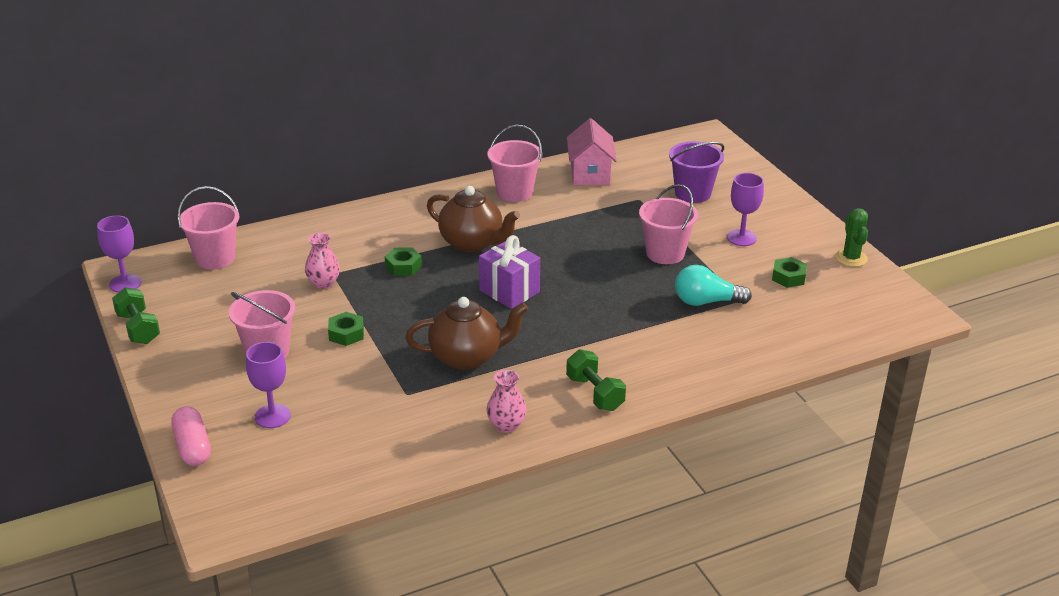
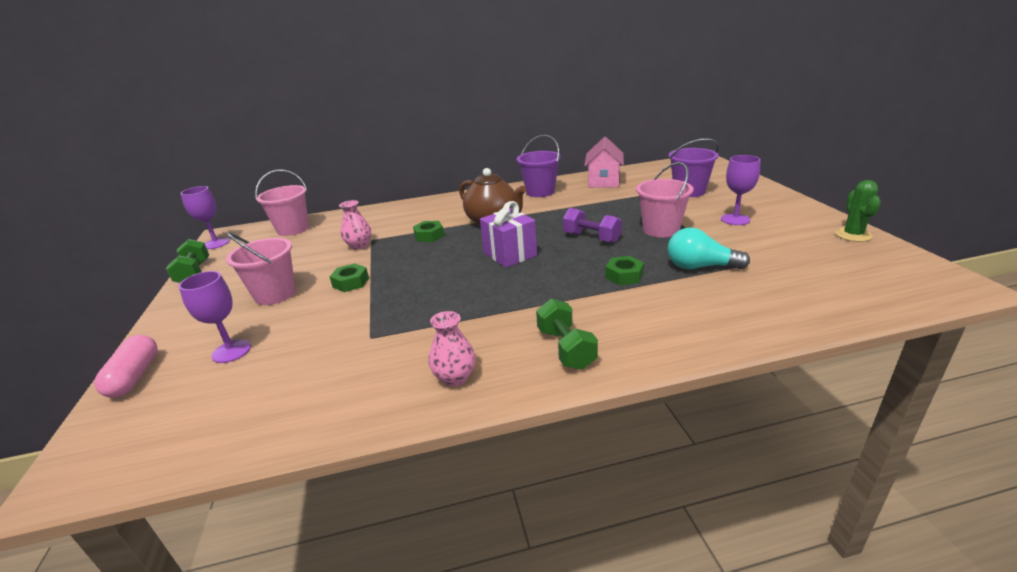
camera: 15 degrees right, 5 degrees down
(467, 357) = (446, 306): brown teapot -> none
(514, 192) = (540, 192): pink bucket -> purple bucket
(592, 266) = (591, 238): none -> purple dumbbell
(788, 277) = (787, 249): green nut -> green nut (624, 276)

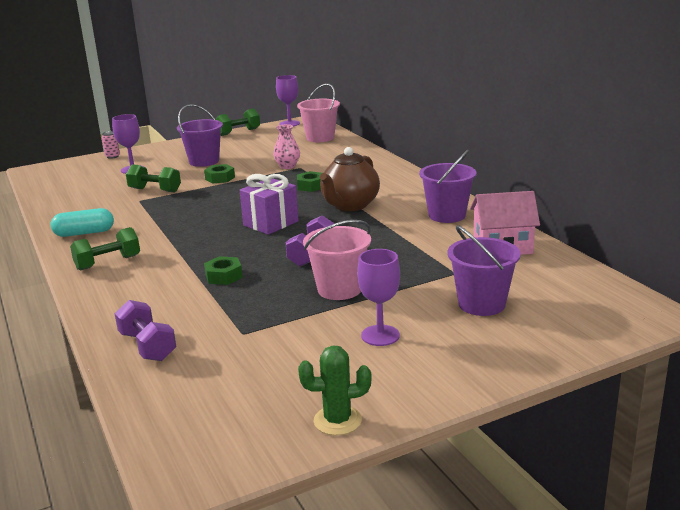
camera: 75 degrees right, 5 degrees down
(134, 377) = (112, 156): pink capsule -> pink can
(275, 294) = (204, 161): pink bucket -> purple bucket
(343, 327) = (155, 190): none -> green dumbbell
(455, 377) = (84, 233): pink vase -> turquoise capsule
(700, 267) = (241, 312): turquoise light bulb -> none
(769, 310) = (147, 346): none -> purple dumbbell

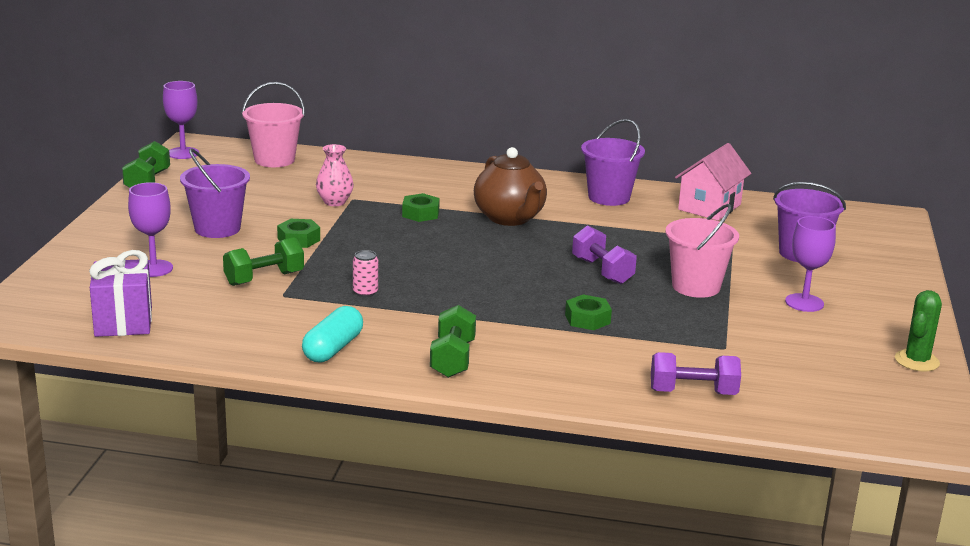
camera: 55 degrees left, 0 degrees up
(112, 156) = (65, 264): pink can -> pink can (365, 292)
(271, 223) = (490, 261): purple gift -> purple gift (123, 322)

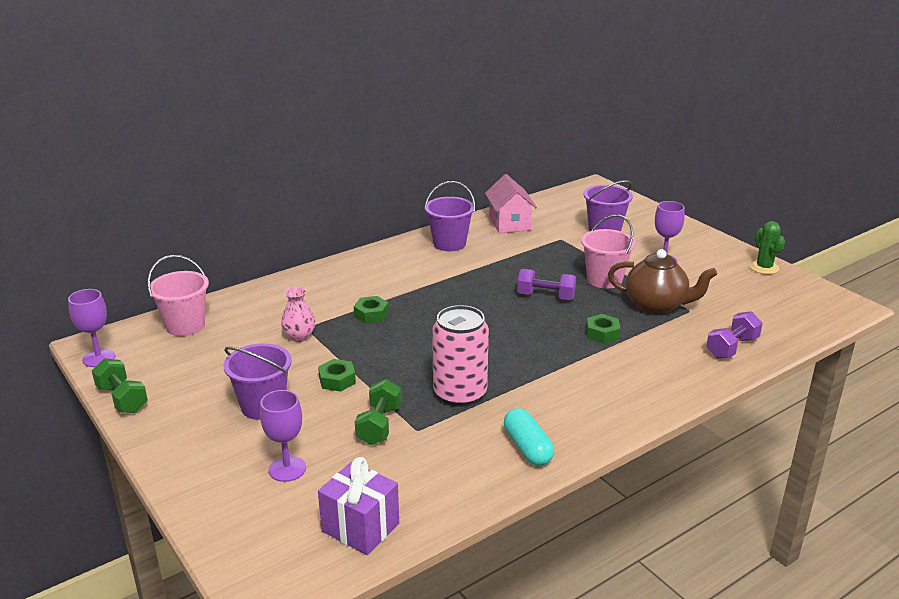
camera: 45 degrees left, 5 degrees up
(365, 292) = (460, 393): pink can -> pink can, size x2.47
(452, 359) = (599, 407): green dumbbell -> none
(510, 218) = (428, 288): brown teapot -> brown teapot (656, 305)

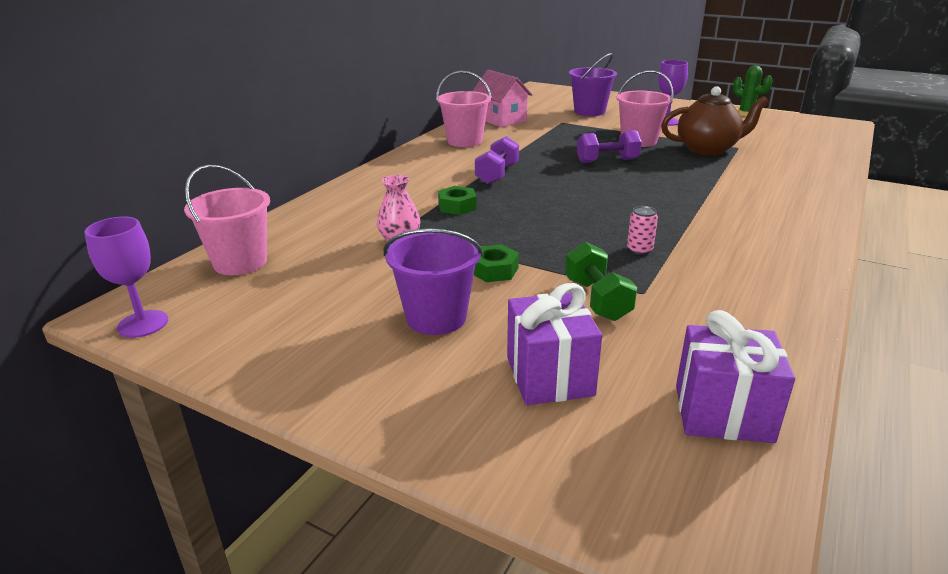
camera: 25 degrees left, 0 degrees up
(122, 399) = (226, 362): green dumbbell -> none
(287, 469) = (549, 376): purple goblet -> purple gift
(449, 243) = (464, 141): purple bucket -> pink bucket
(460, 393) = (639, 250): pink can -> pink can, size x0.41
(527, 448) = (771, 278): turquoise capsule -> none
(602, 333) = (695, 176): green nut -> none
(732, 348) = (809, 164): purple dumbbell -> purple dumbbell (497, 174)

